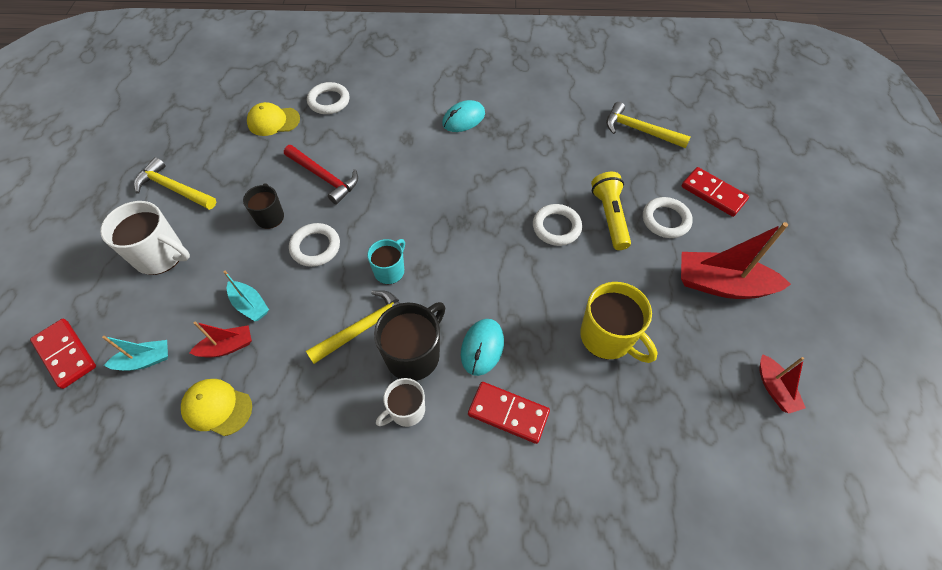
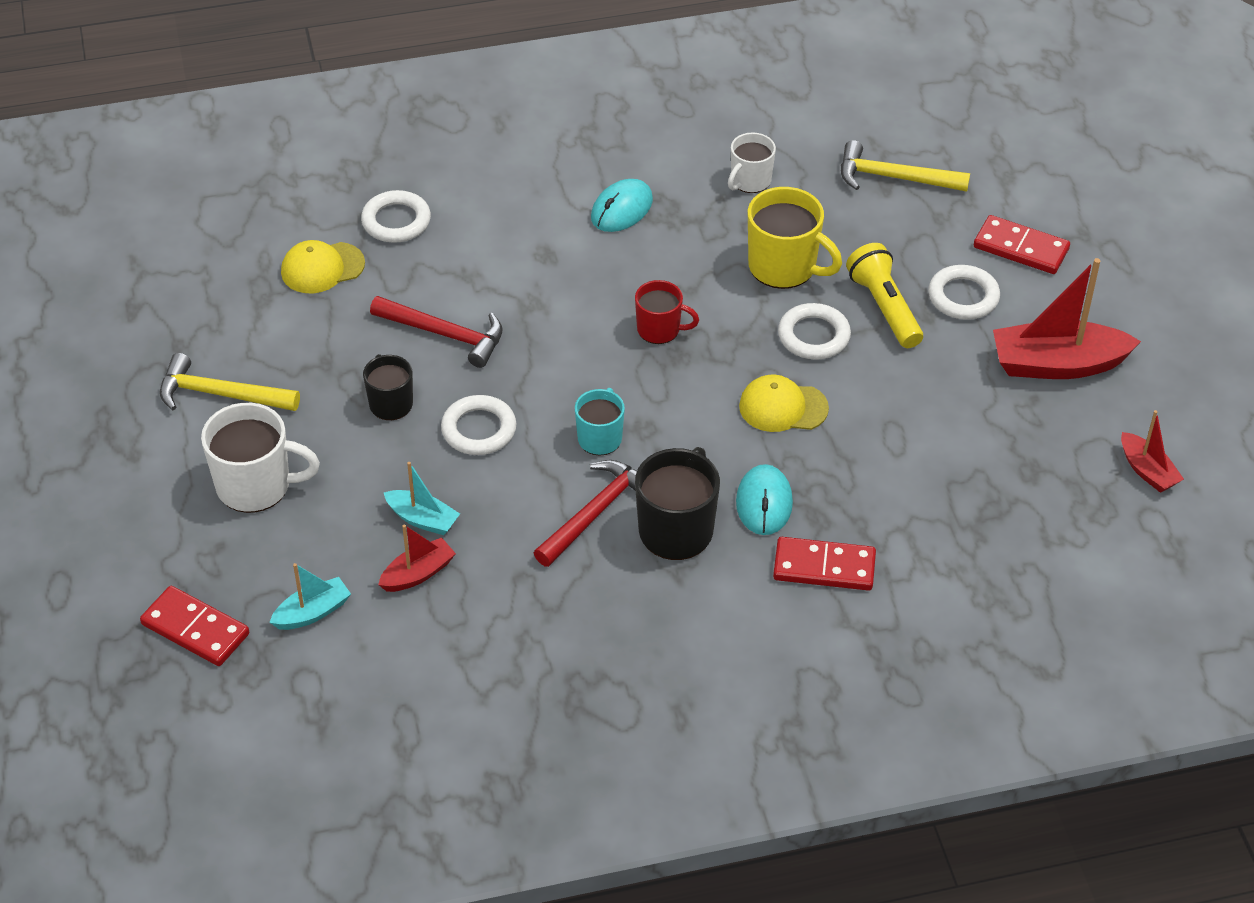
camera: 15 degrees left, 10 degrees down
(217, 407) = (442, 642): yellow cap -> yellow cap (783, 407)
(364, 327) = (596, 513): yellow hammer -> red hammer
(406, 411) = (693, 592): white mug -> white mug (750, 181)
(458, 202) = (660, 329): none -> red mug
(608, 337) = (924, 457): yellow mug -> yellow mug (784, 267)

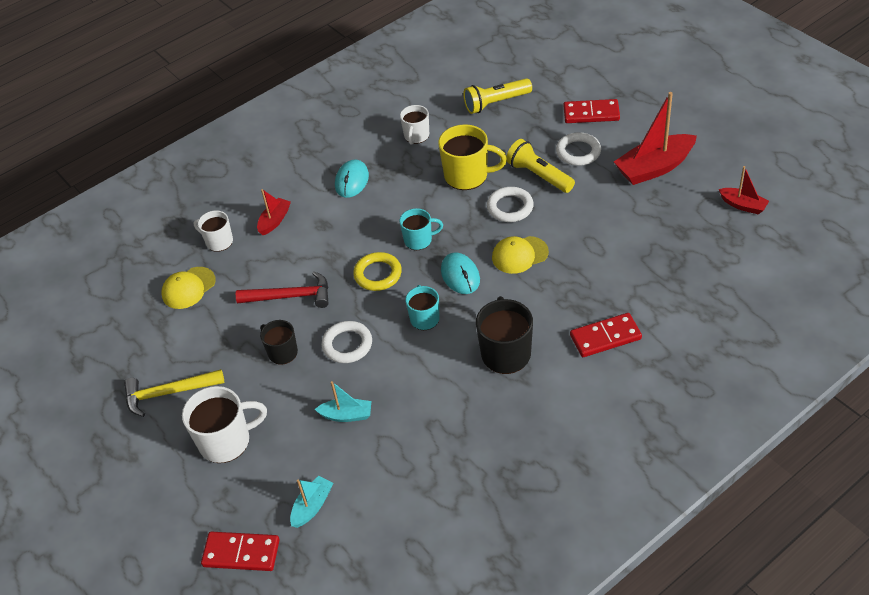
camera: 20 degrees left, 0 degrees up
(396, 221) = (218, 241): white ring -> white mug
(418, 574) = (365, 451): red boat -> red boat (274, 221)
(576, 353) = (378, 274): none -> yellow ring
(596, 513) = (451, 364): red hammer -> none
(660, 329) = (419, 240): red mug -> turquoise mug
(764, 503) = (546, 315): turquoise mouse -> turquoise mouse (460, 275)
(894, 177) = (496, 103): yellow hammer -> yellow flashlight

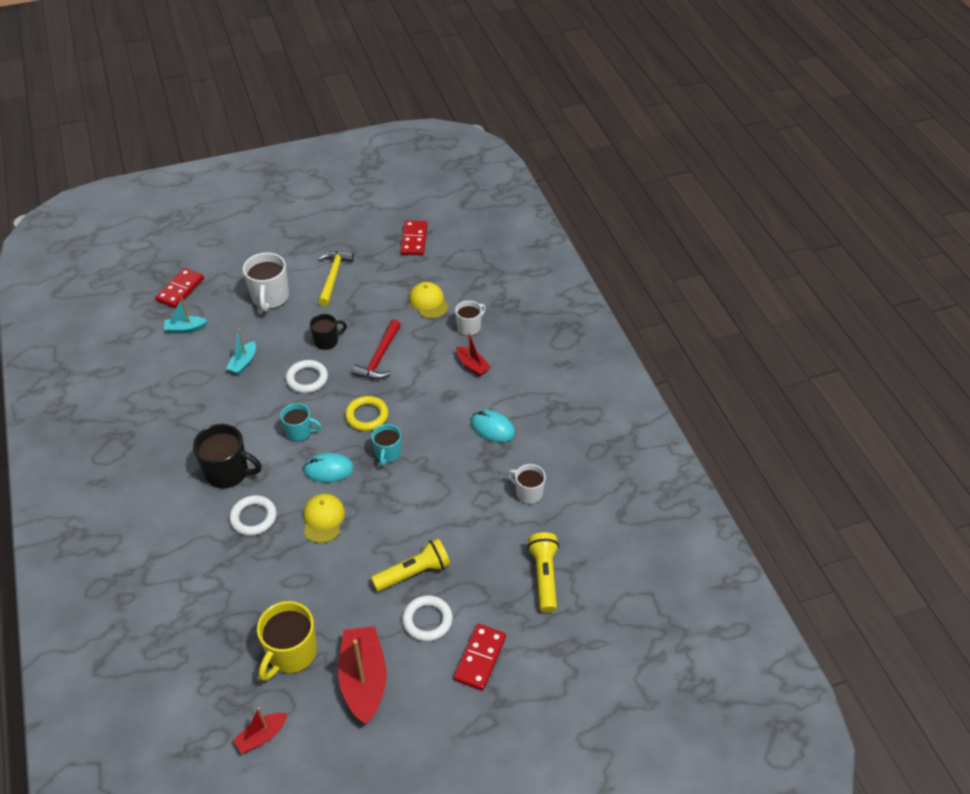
camera: 105 degrees right, 0 degrees up
(312, 506) = (185, 329): turquoise boat -> turquoise boat turned 120 degrees clockwise
(467, 176) = (448, 515): yellow mug -> yellow mug (291, 653)
(510, 207) = (386, 533): white ring -> white ring (253, 518)
(605, 337) = (194, 545): red domino -> red domino (414, 240)

